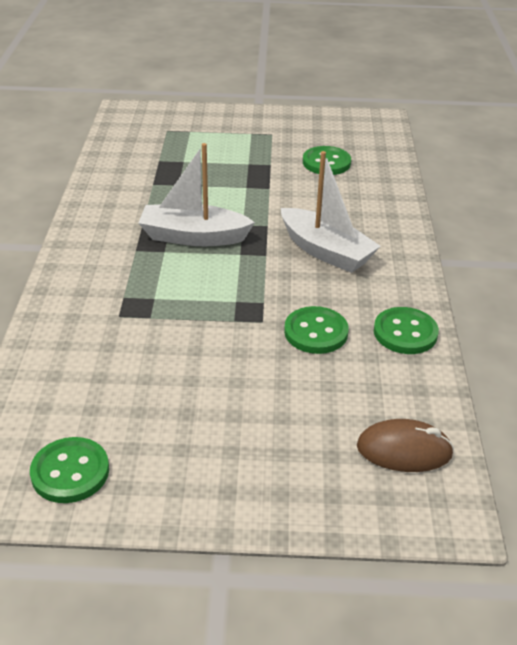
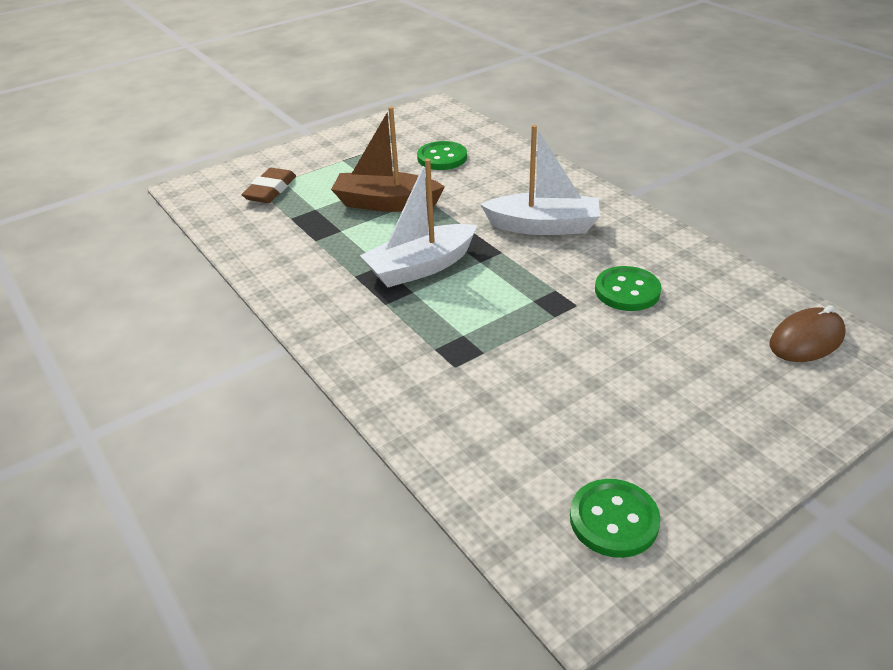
camera: 35 degrees left, 0 degrees up
(172, 134) = (270, 190): none -> brown eraser
(235, 179) = (386, 203): none -> brown boat
(405, 333) = (685, 257): green button -> none

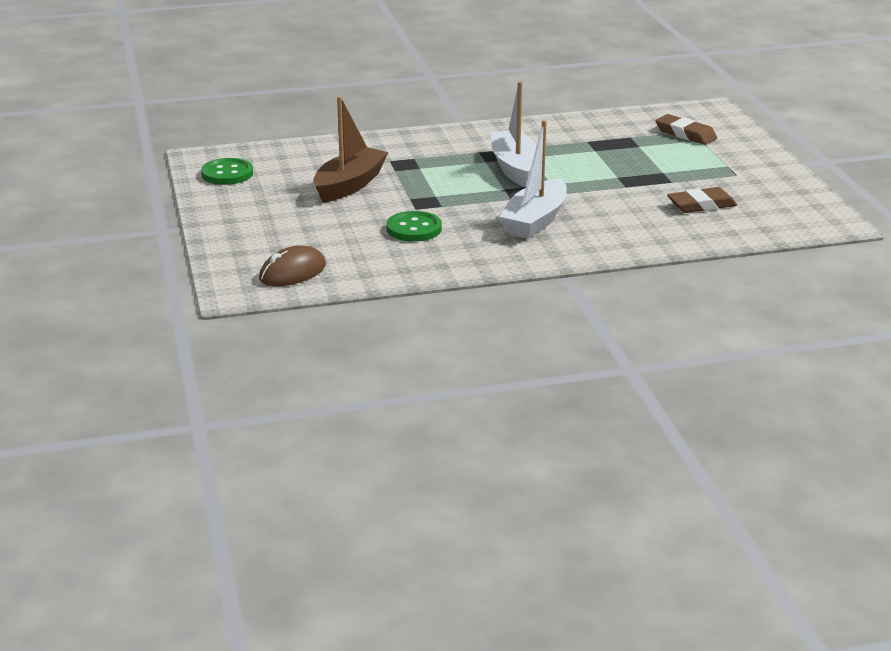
camera: 110 degrees right, 10 degrees down
(386, 203) = (627, 171): brown boat -> brown boat (349, 185)
(442, 158) = (701, 205): green button -> brown eraser
(806, 340) = (292, 272): brown mouse -> brown mouse turned 60 degrees clockwise

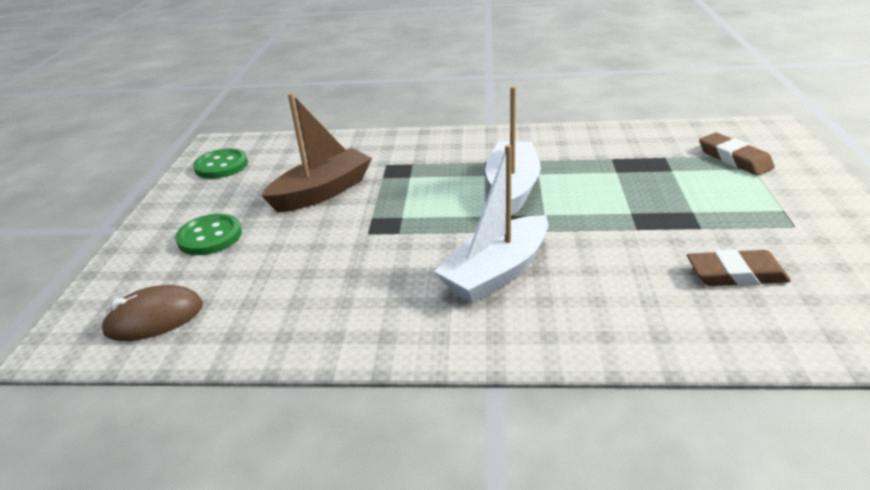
camera: 20 degrees right, 5 degrees up
(414, 229) = (344, 265): green button -> green button (210, 237)

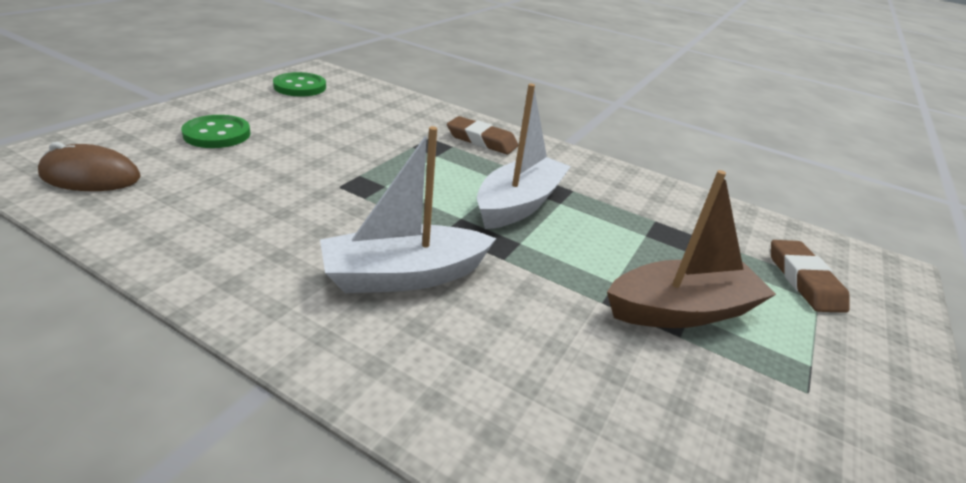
camera: 20 degrees right, 0 degrees up
(322, 192) = (347, 137): brown boat -> brown boat (682, 310)
(736, 274) = (666, 411): brown eraser -> brown eraser (481, 140)

